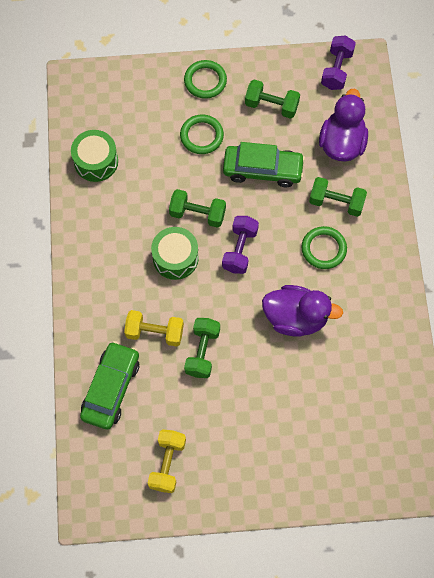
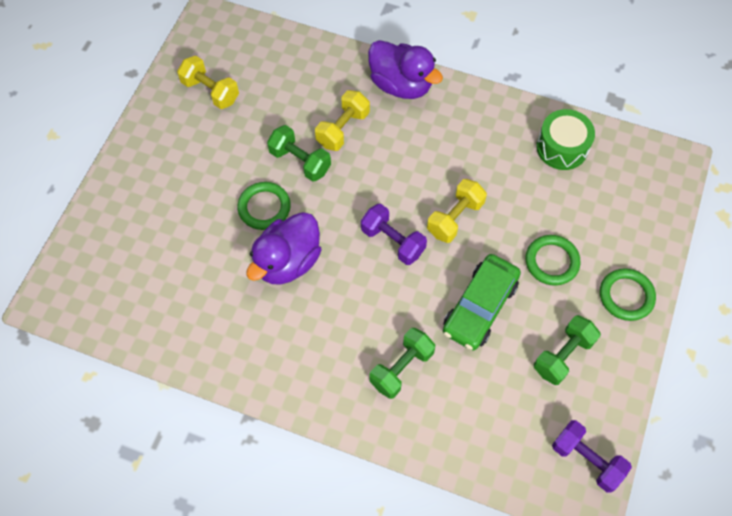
camera: 115 degrees right, 5 degrees down
(111, 388) = (307, 74): green car -> none
(175, 258) = (413, 177): green drum -> none
(197, 214) = (455, 218): green dumbbell -> yellow dumbbell
(323, 249) = (351, 326): green ring -> green ring (264, 207)
(342, 143) = (477, 413): purple duck -> purple duck (401, 85)

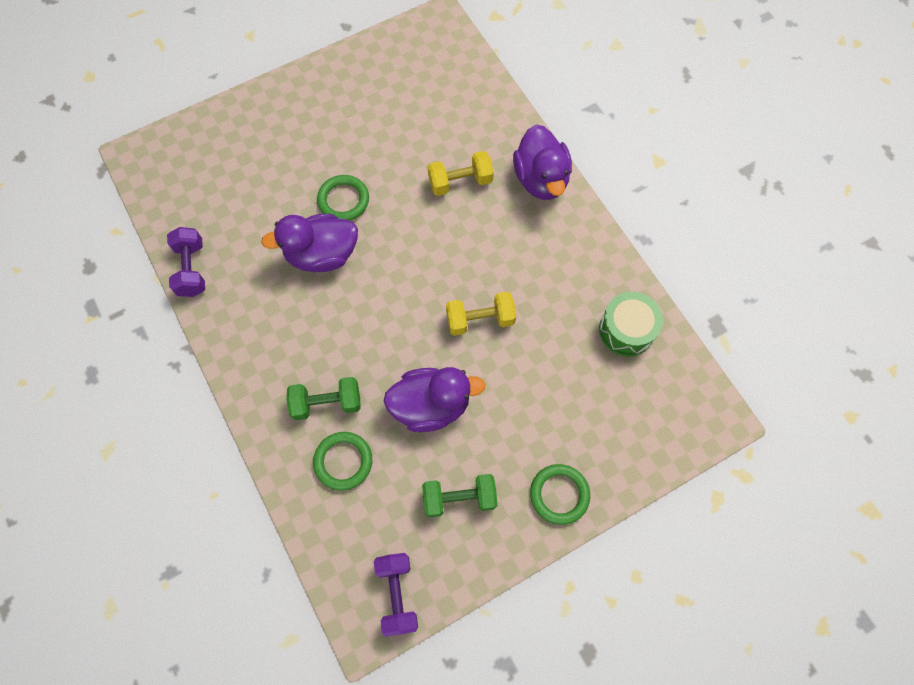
camera: 40 degrees right, 5 degrees up
(210, 91) = (388, 80): yellow dumbbell -> none
(300, 161) = (403, 184): green dumbbell -> none
(392, 241) = (414, 300): purple dumbbell -> purple dumbbell (191, 269)
(480, 307) = (431, 405): green car -> purple duck
(551, 261) = (524, 416): green ring -> green ring (343, 461)

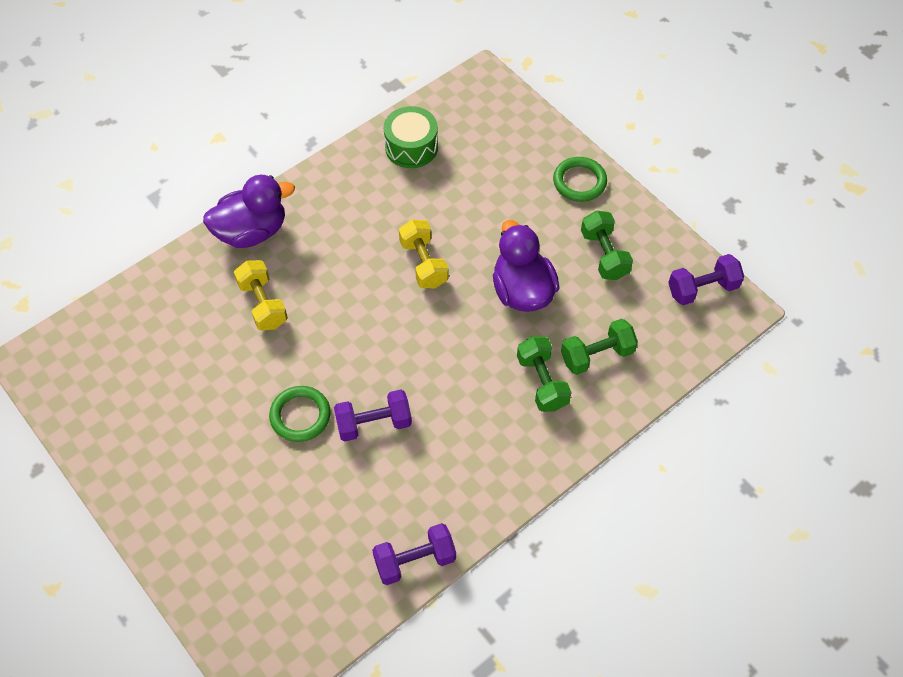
camera: 100 degrees left, 10 degrees down
(322, 255) = (374, 423): purple duck -> purple dumbbell
(343, 461) = (597, 355): green ring -> green dumbbell

